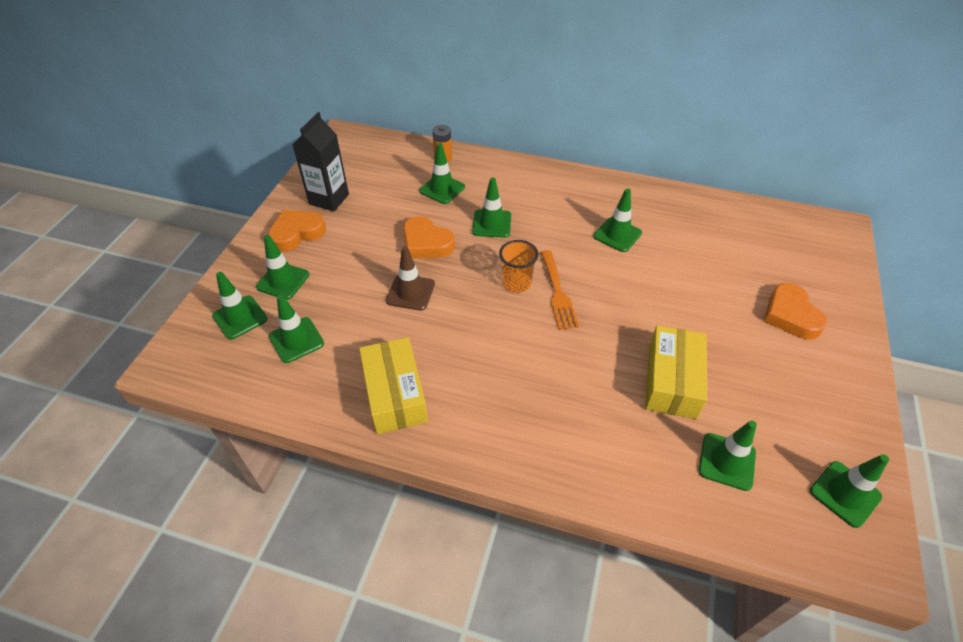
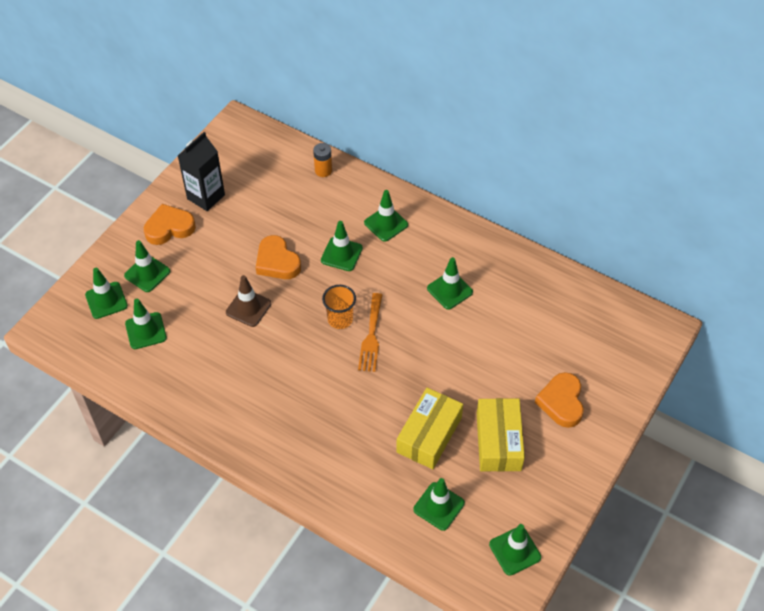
camera: 15 degrees right, 5 degrees up
(395, 394) = (209, 394): yellow box -> yellow box (498, 441)
(442, 189) = (310, 207): green traffic cone -> green traffic cone (386, 224)

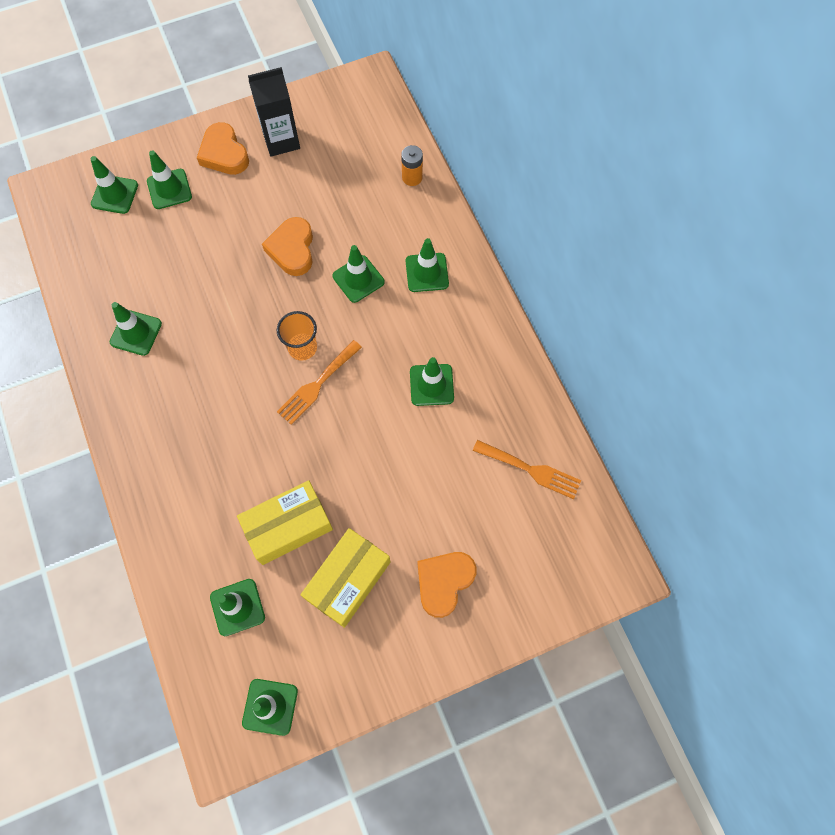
camera: 35 degrees right, 15 degrees up
(146, 331) = (124, 247): green traffic cone -> green traffic cone (136, 333)
(169, 228) = (224, 154): orange heart -> orange heart turned 135 degrees counterclockwise
(248, 308) = (229, 281): brown traffic cone -> none
(558, 302) = (531, 470): none -> orange fork

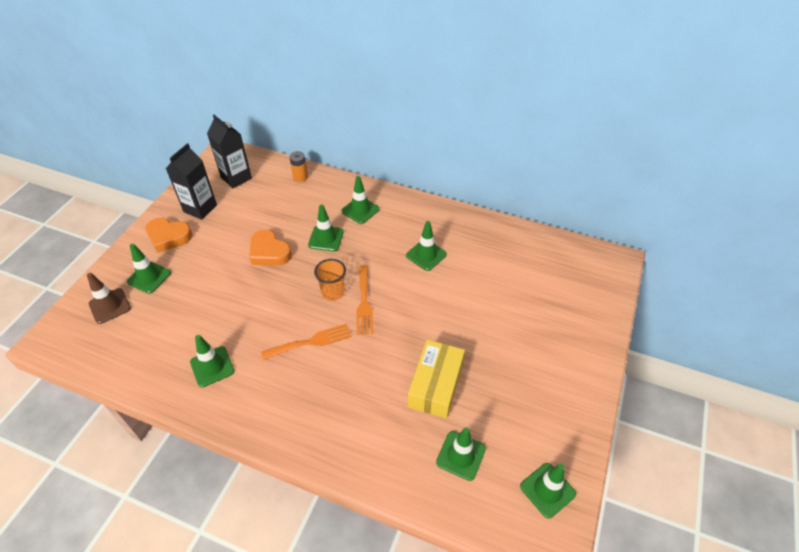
camera: 45 degrees left, 20 degrees down
(115, 194) = (110, 306): green traffic cone -> brown traffic cone
(348, 580) = (502, 381): yellow box -> none
(349, 126) = (236, 178): none -> black carton
(444, 582) = (549, 336): orange heart -> none
(531, 470) = (521, 252): orange fork -> orange fork (311, 342)

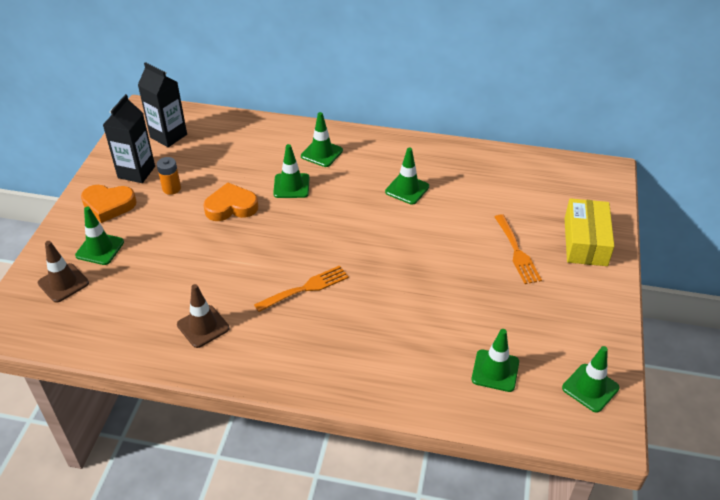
camera: 10 degrees left, 5 degrees down
(212, 366) = (203, 326): green traffic cone -> brown traffic cone
(269, 252) = (231, 207): orange heart -> orange heart turned 135 degrees clockwise
(300, 177) = (243, 127): orange battery -> orange battery (171, 188)
(333, 292) = (315, 238): orange cup -> none
(364, 303) = (353, 244): orange fork -> orange fork (517, 252)
(435, 385) = (451, 310): yellow box -> yellow box (585, 242)

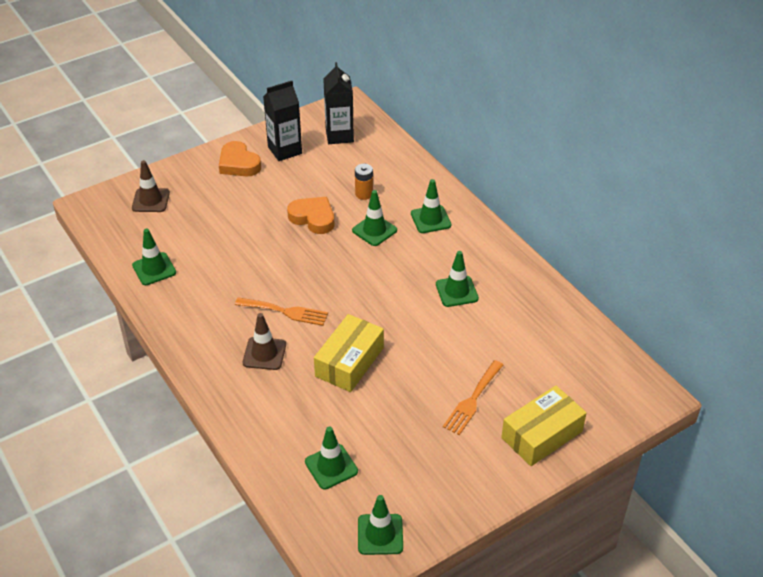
camera: 45 degrees right, 0 degrees up
(100, 249) = (197, 191): green traffic cone -> green traffic cone (154, 269)
(171, 188) = (292, 178): orange battery -> orange battery (364, 194)
(203, 326) = (191, 289): brown traffic cone -> brown traffic cone (264, 354)
(403, 288) = (349, 362): none -> yellow box

